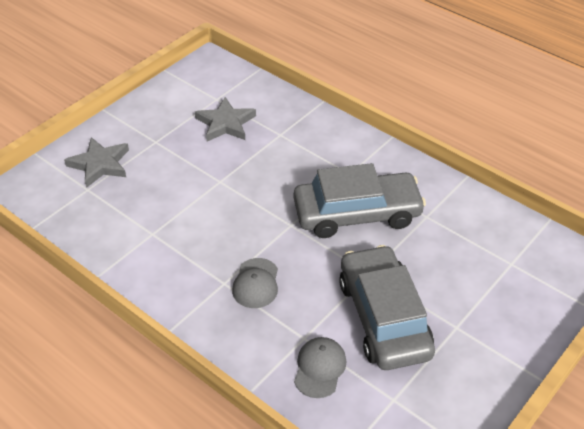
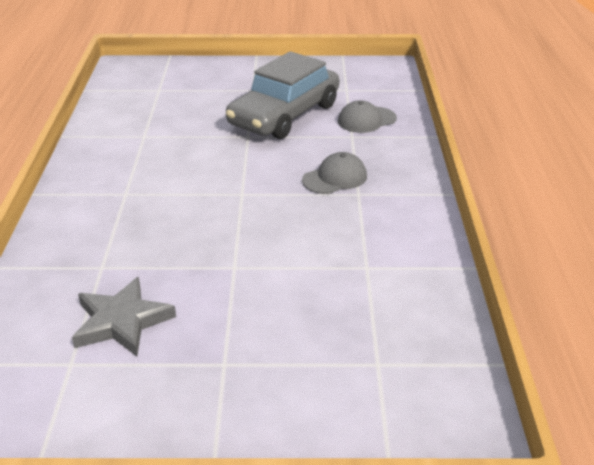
camera: 130 degrees left, 10 degrees down
(100, 164) = (326, 385): grey star -> none
(357, 214) = (182, 167): grey car -> none

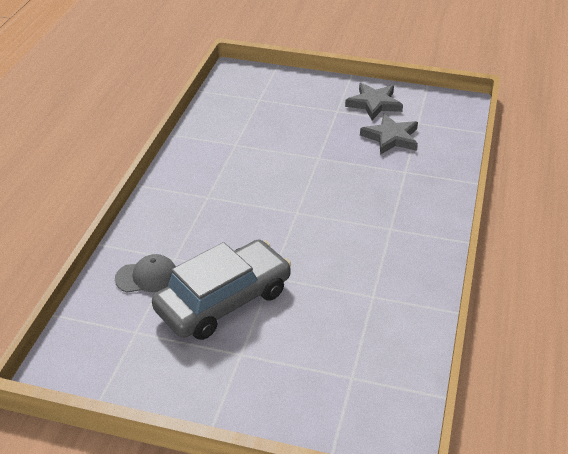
camera: 165 degrees left, 5 degrees up
(154, 394) = (374, 104): none -> grey star
(335, 178) = (217, 213): grey cap -> none

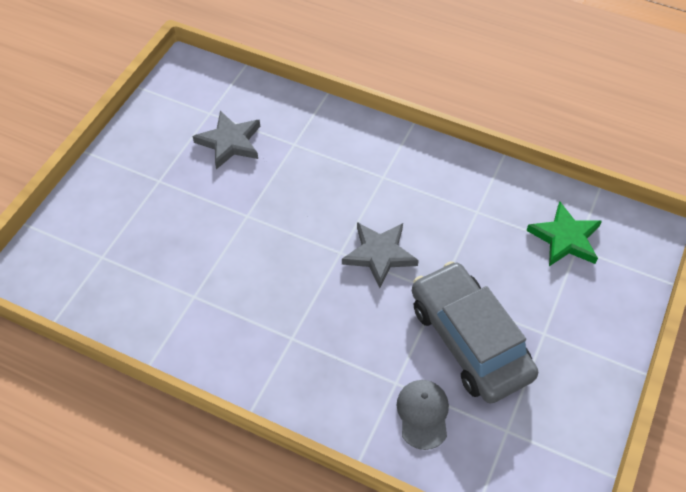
camera: 80 degrees left, 15 degrees up
(362, 367) = (565, 238): none -> green star
(374, 104) = (158, 143): grey star -> grey star (379, 254)

